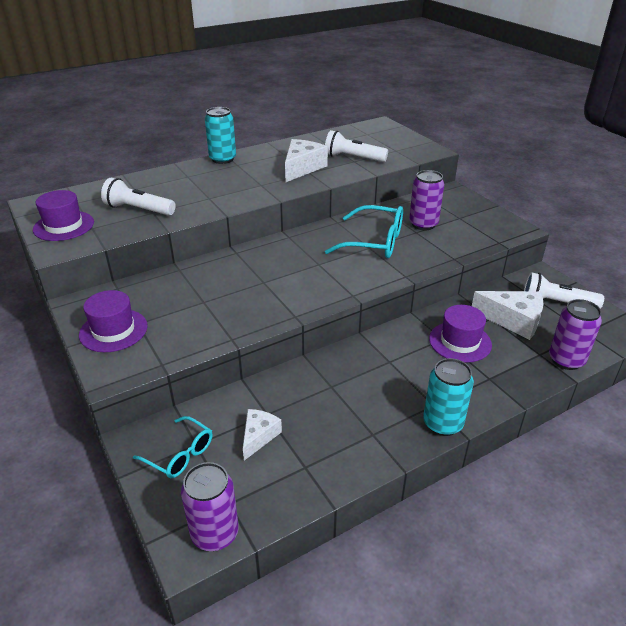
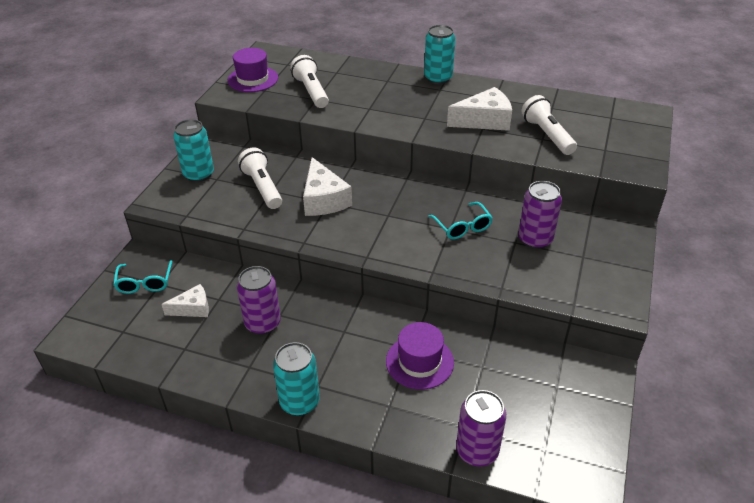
camera: 50 degrees right, 5 degrees up
(113, 330) = (198, 174): purple hat -> turquoise can
(215, 533) = (94, 340): purple can -> purple can (263, 323)
(375, 242) = (462, 227): turquoise glasses -> turquoise glasses, size x0.61
(513, 320) = (496, 384): white cheese -> white cheese (323, 199)
(556, 303) = (568, 404): white flashlight -> white flashlight (262, 188)

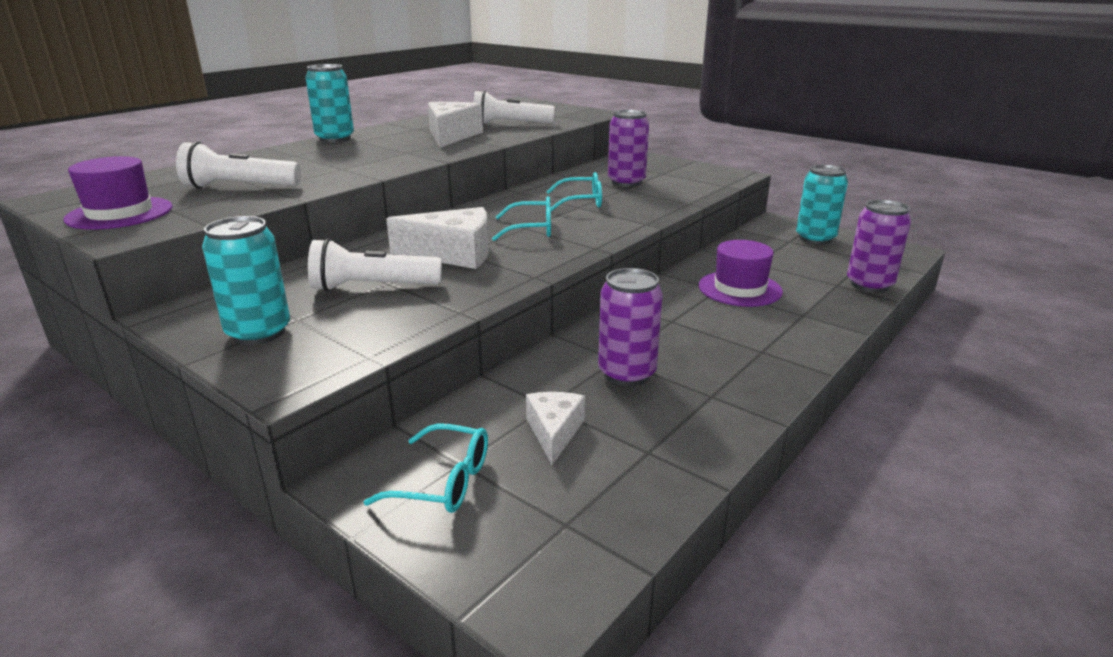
camera: 70 degrees left, 15 degrees down
(299, 402) = (788, 366): turquoise can -> turquoise can (815, 238)
(385, 219) = (532, 229): none -> turquoise glasses

